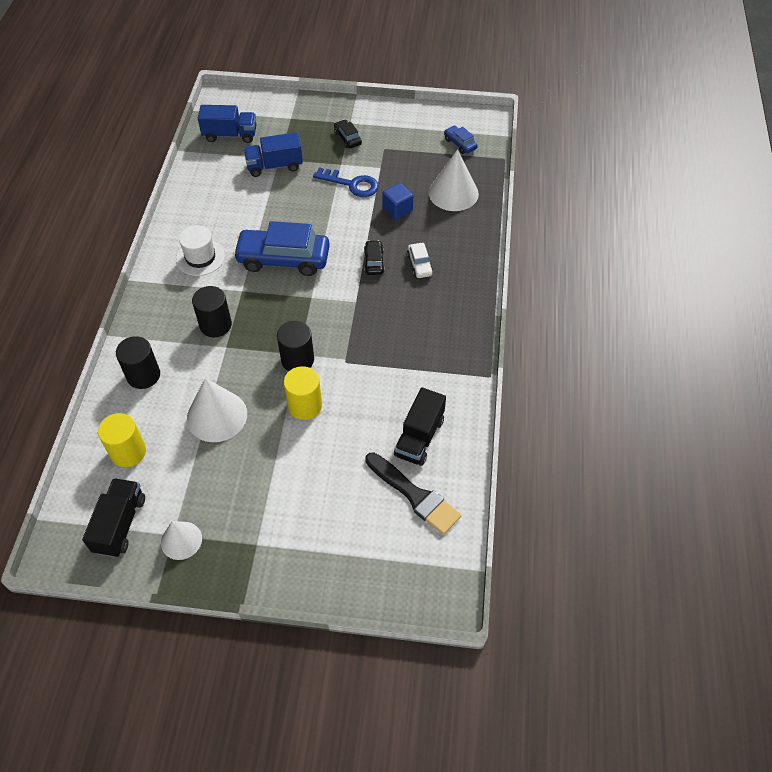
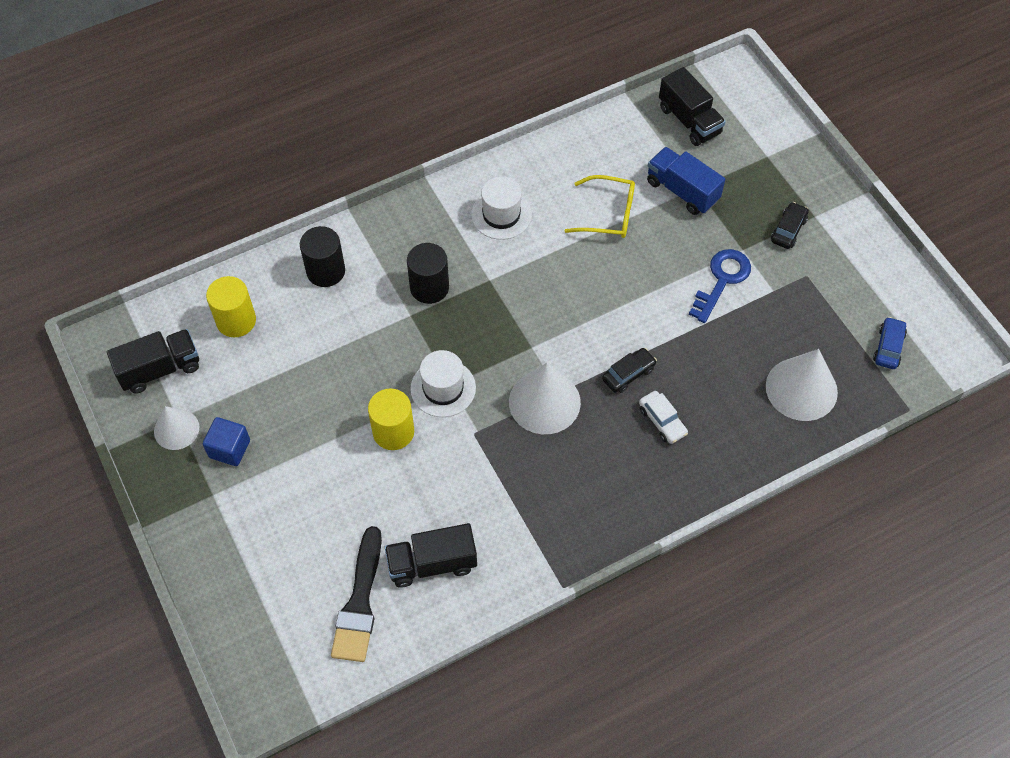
camera: 55 degrees right, 5 degrees up
(217, 416) = (325, 364): white cone -> white cone (544, 402)
(230, 135) = (689, 120): blue truck -> black truck
(255, 207) = (609, 214): none -> yellow glasses
(283, 259) = (560, 288): blue car -> none
(297, 360) = (443, 388): black cylinder -> white hat
(352, 184) = (722, 280): blue key -> blue key turned 135 degrees counterclockwise
(397, 209) = (724, 348): blue cube -> blue cube (229, 449)
(419, 265) = (662, 421): white car -> white car turned 75 degrees counterclockwise

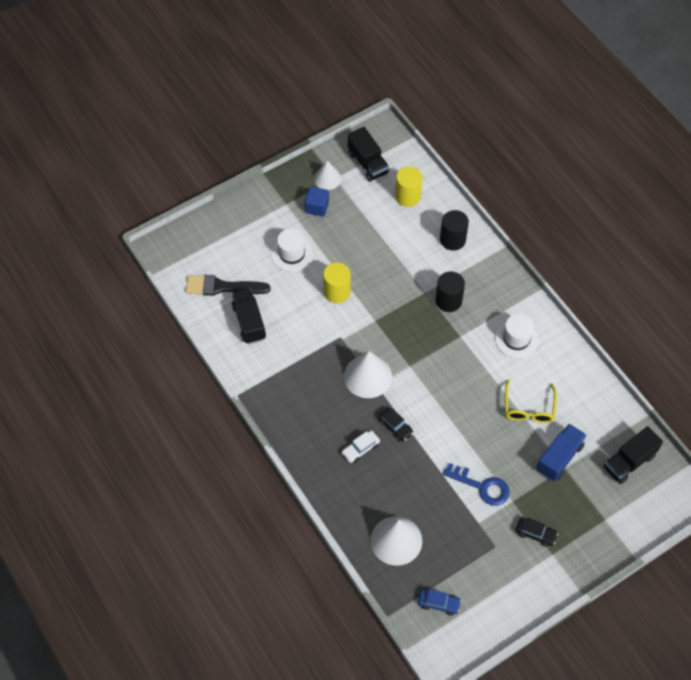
camera: 85 degrees right, 0 degrees up
(443, 388) = (371, 316): white hat -> white hat (292, 254)

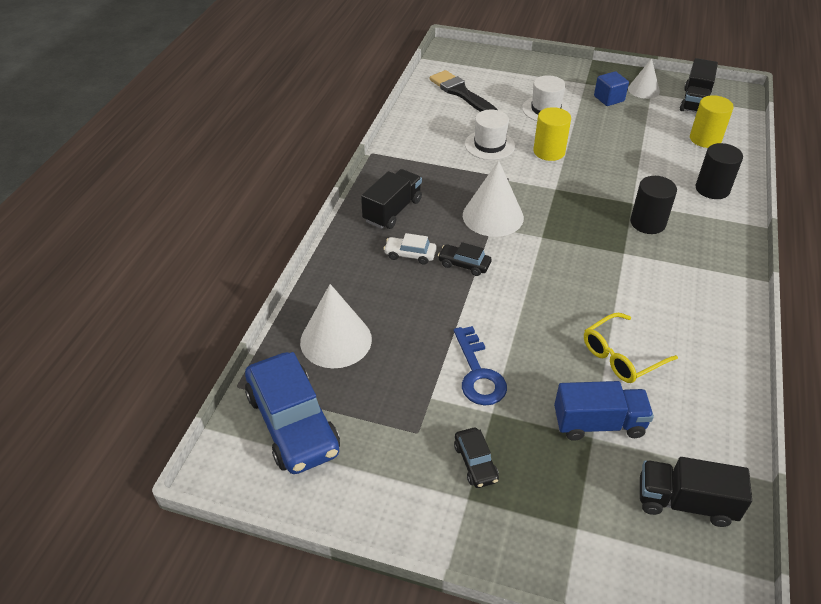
camera: 50 degrees right, 15 degrees down
(249, 322) = (449, 122): black truck -> black truck (392, 211)
(395, 426) = (464, 264): black car -> black car turned 105 degrees clockwise
(439, 603) = (293, 423): blue car -> blue car, size x2.18
(516, 339) = (683, 296): white hat -> white hat (489, 145)

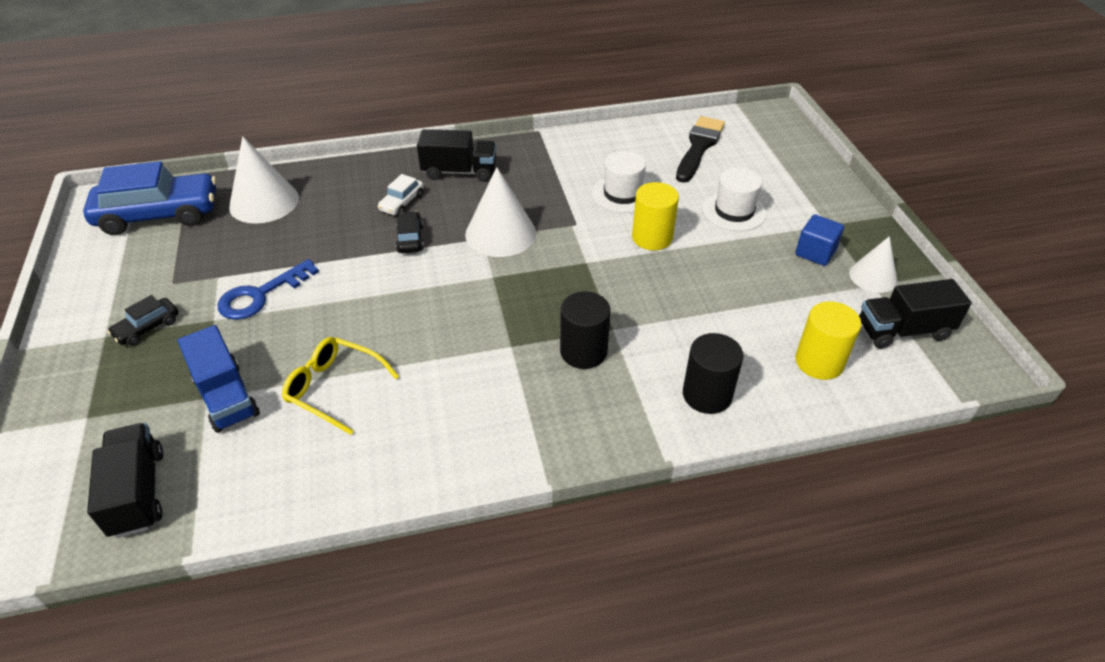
camera: 60 degrees right, 0 degrees up
(293, 423) = (159, 215): blue car -> blue car turned 135 degrees counterclockwise
(410, 255) = (402, 203): white car -> white car turned 135 degrees counterclockwise

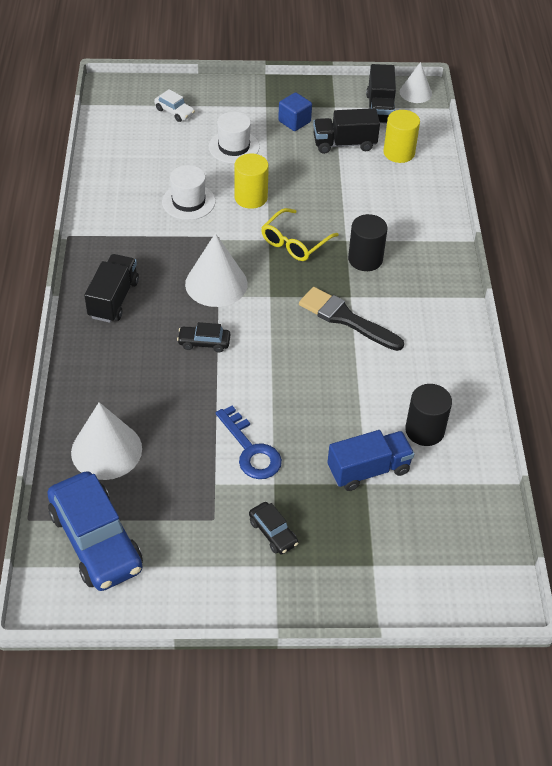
camera: 80 degrees left, 5 degrees up
(138, 492) = (454, 520): black truck -> black truck (344, 144)
(159, 215) = (96, 540): blue car -> blue car turned 150 degrees clockwise
(334, 388) = (372, 402): yellow glasses -> yellow glasses (294, 242)
(402, 203) = (148, 344): white car -> white car (174, 112)
(699, 147) = (139, 143): black brush -> black brush (346, 319)
(707, 395) = (416, 209): black cylinder -> black cylinder (424, 430)
(873, 276) = (326, 104): white cone -> white cone (415, 93)

